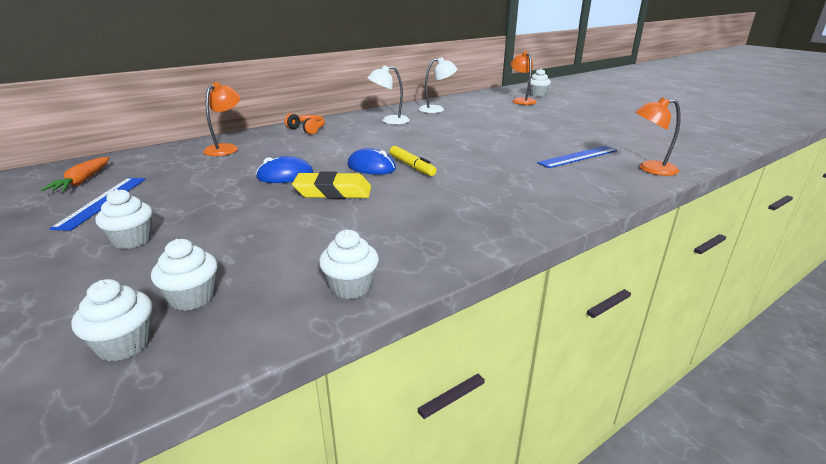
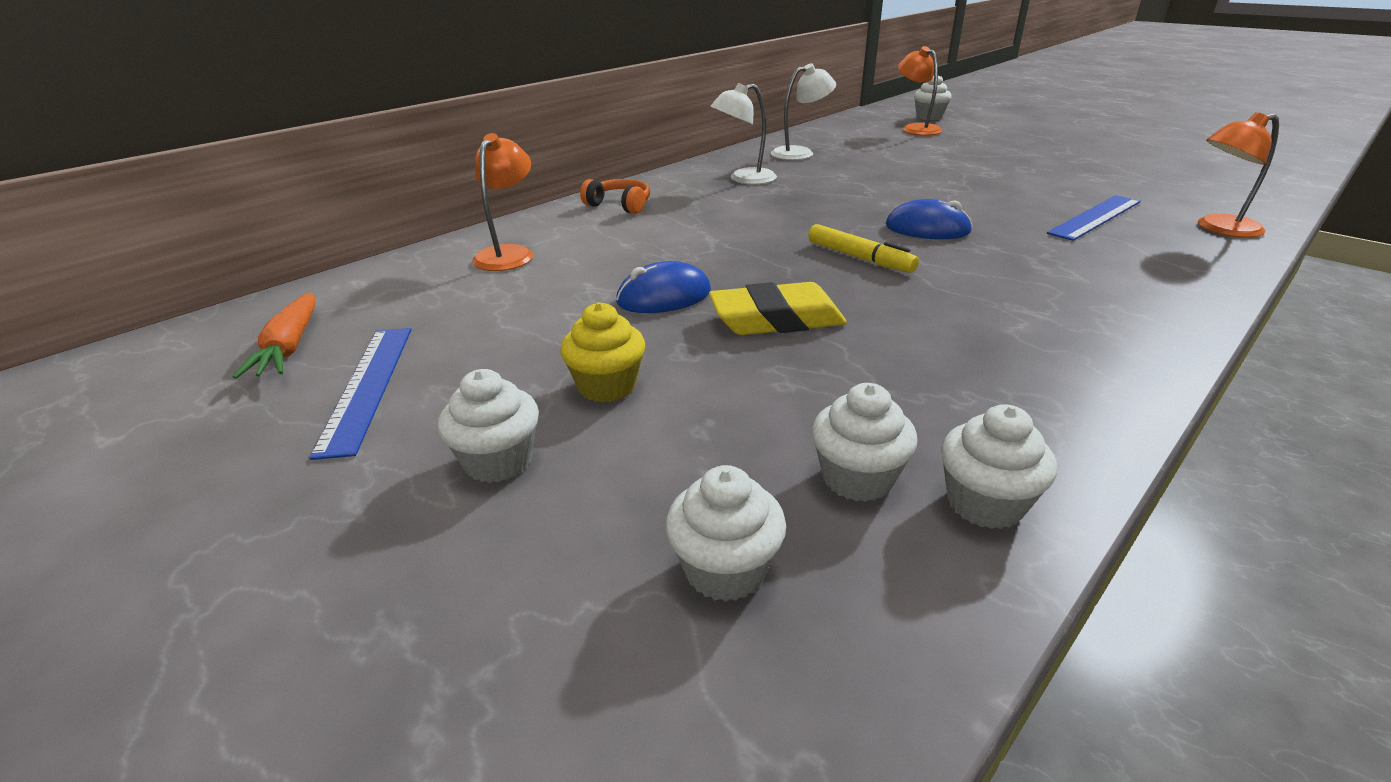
camera: 10 degrees left, 5 degrees up
(124, 344) = (688, 698): white cupcake -> white cupcake (857, 478)
(215, 214) = (607, 386): none -> yellow cupcake
(371, 167) = (795, 266): blue mouse -> blue mouse (927, 229)

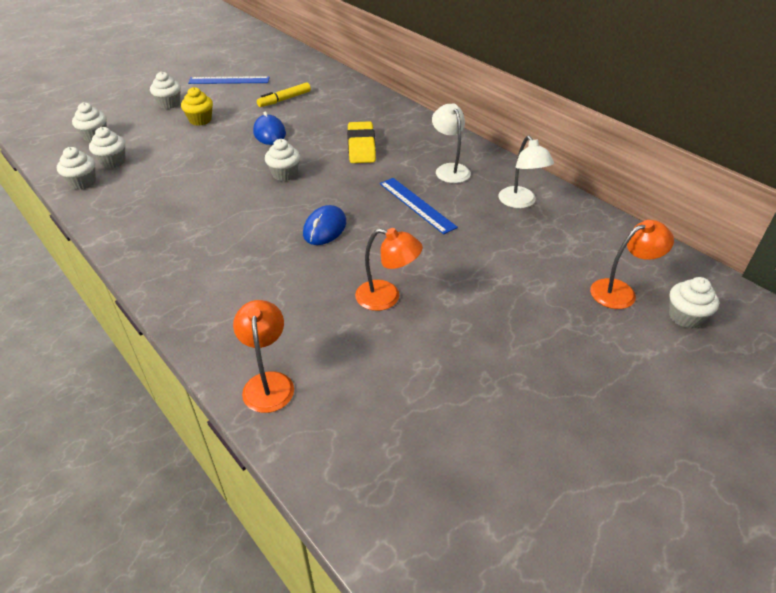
camera: 95 degrees right, 10 degrees up
(289, 347) = (266, 64): orange carrot -> none
(509, 254) = (338, 96): orange lamp -> orange lamp (387, 297)
(620, 205) = (403, 124): orange headphones -> none
(776, 319) = (230, 159): yellow eraser -> yellow eraser (361, 147)
(805, 267) = (284, 174): none -> white cupcake
(859, 258) = (289, 193): yellow marker -> yellow marker (284, 99)
(1095, 217) = (318, 319): blue ruler -> blue ruler (417, 205)

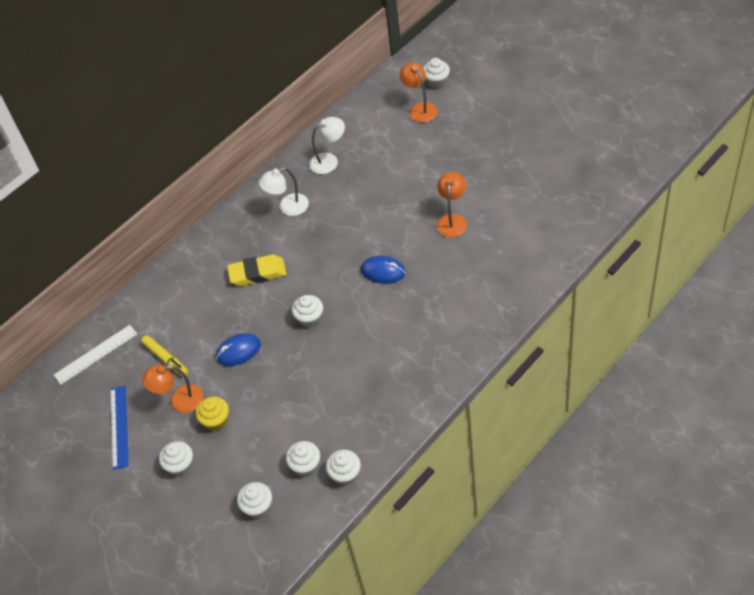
camera: 90 degrees left, 10 degrees up
(268, 383) = (541, 262): orange lamp -> orange lamp (179, 401)
(309, 71) = (96, 354): none -> white ruler
(417, 205) = (342, 221): blue ruler -> none

